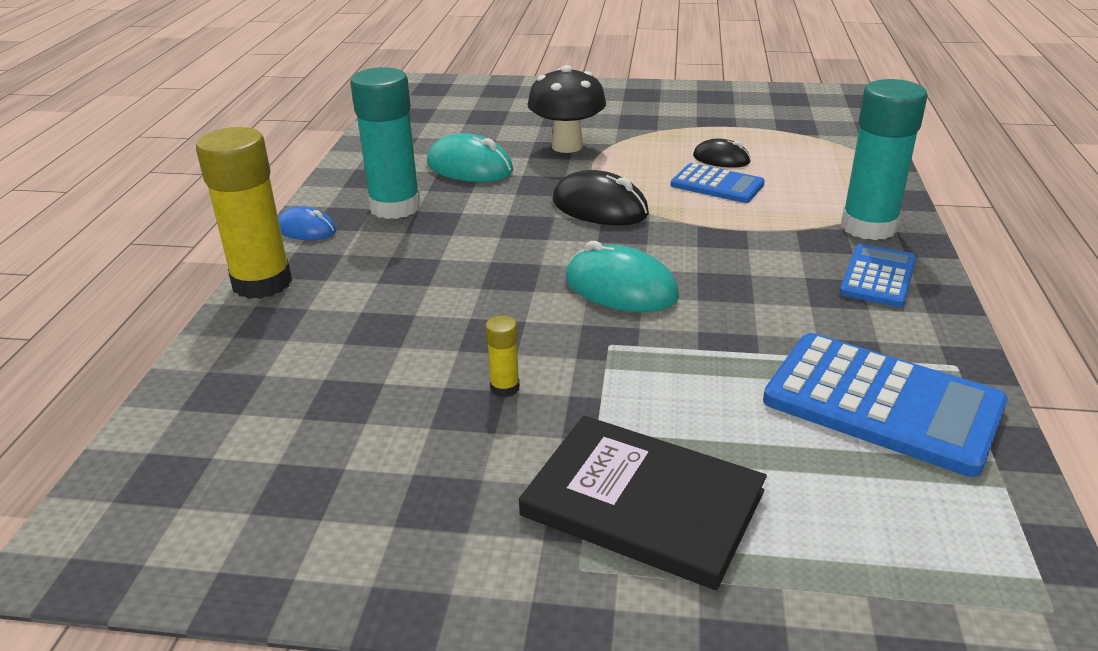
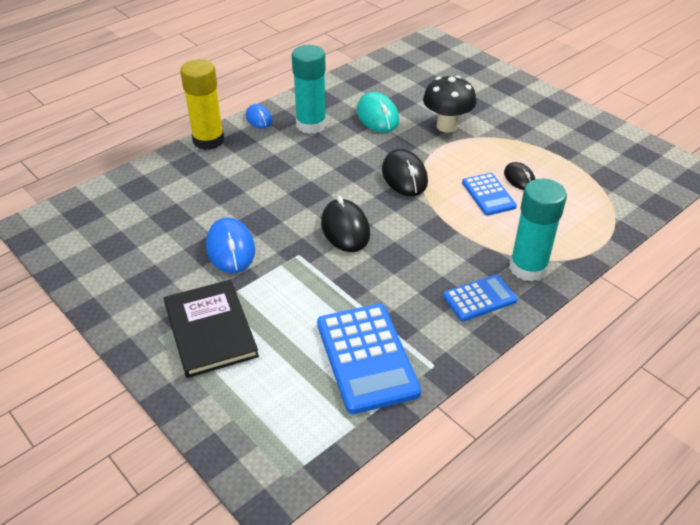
camera: 40 degrees right, 10 degrees up
(505, 388) = (230, 248): yellow glue stick -> blue mouse
(620, 288) = (345, 229): turquoise mouse -> black mouse

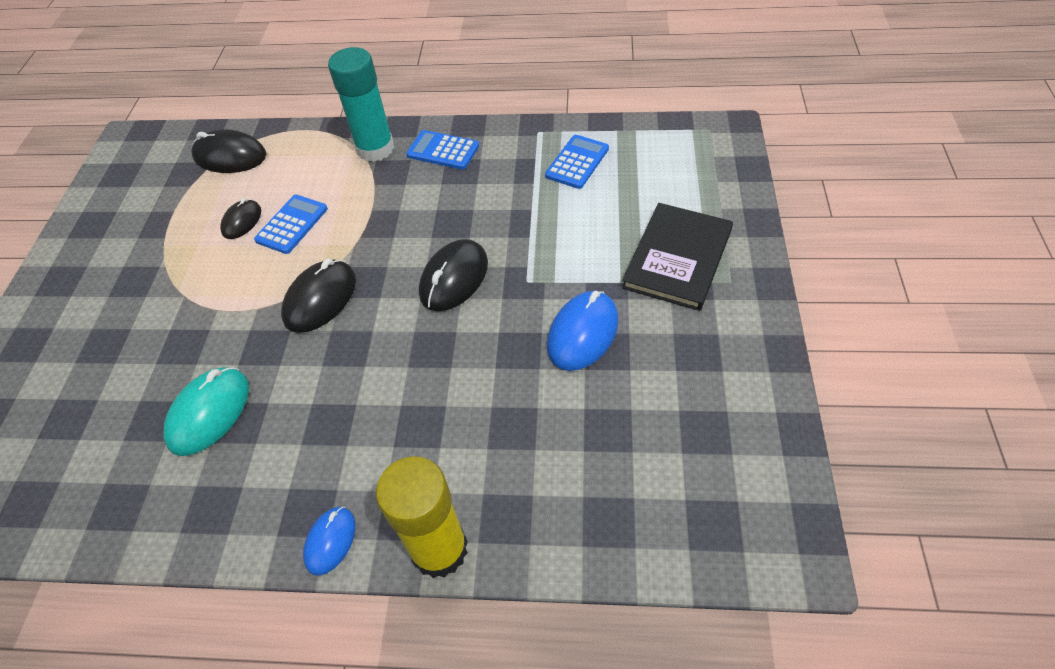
camera: 130 degrees left, 10 degrees up
(311, 125) = (291, 465): turquoise glue stick -> none
(366, 358) = (577, 162): blue calculator -> blue calculator, size x0.58
(446, 126) = (180, 333): black mushroom -> none
(605, 201) = (230, 156): none -> black mouse

